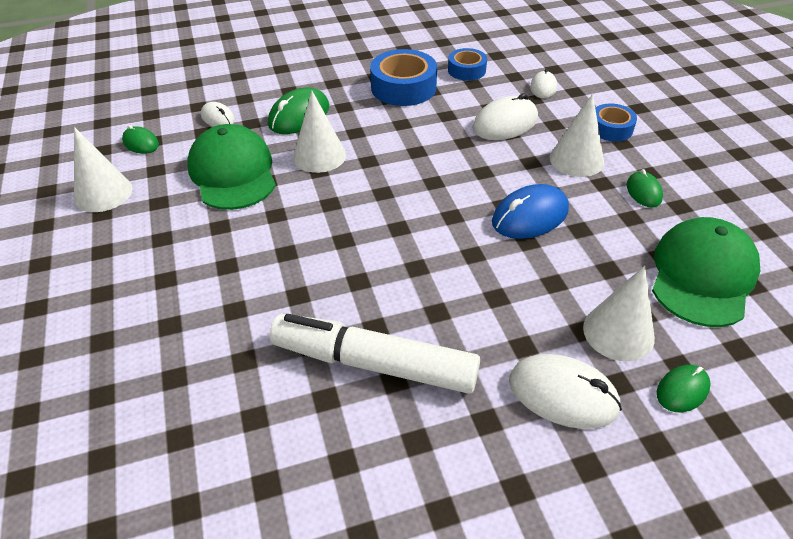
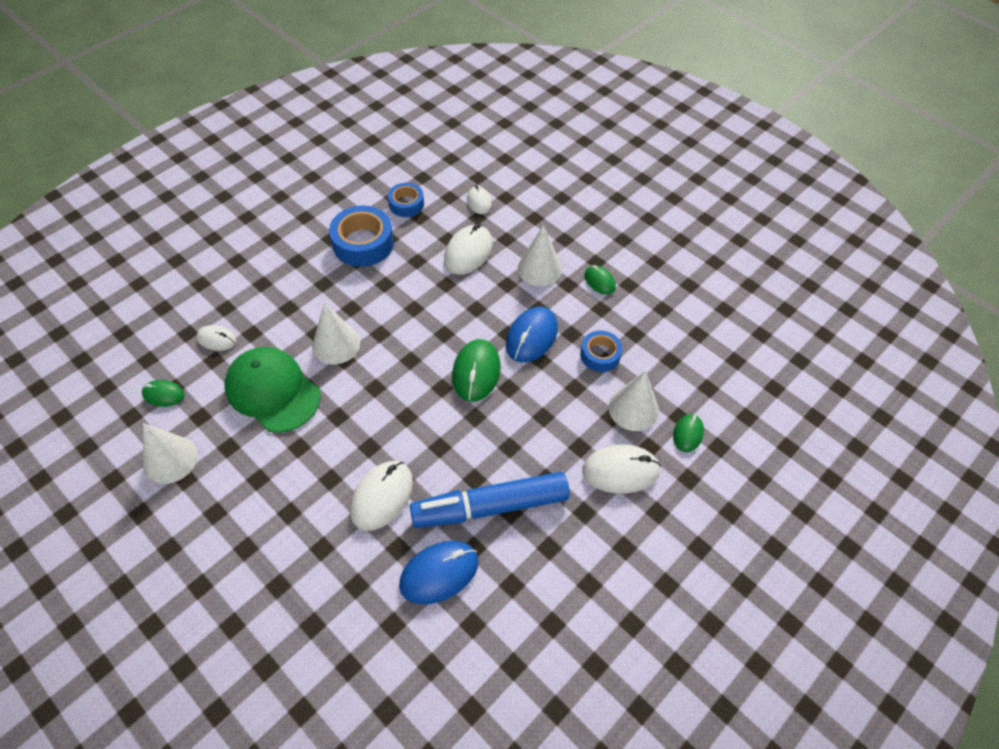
camera: 30 degrees left, 10 degrees up
(265, 303) = (382, 496): none -> white mouse
(268, 407) = (439, 573): none -> blue mouse
(299, 116) = (290, 309): green mouse -> green mouse (476, 372)
(374, 364) = (490, 507): white marker -> blue marker
(611, 128) = (550, 227): blue tape -> blue tape (600, 355)
(702, 275) = (666, 339): green cap -> none

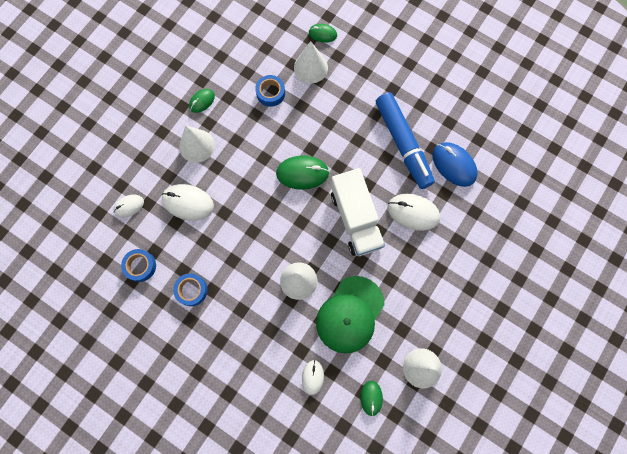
camera: 100 degrees left, 20 degrees up
(363, 243) = (191, 290): blue tape -> blue tape, size x0.60
(395, 422) = (355, 219): none -> white truck
(531, 336) = (263, 141): blue mouse -> none
(620, 471) = (359, 71): white mouse -> none

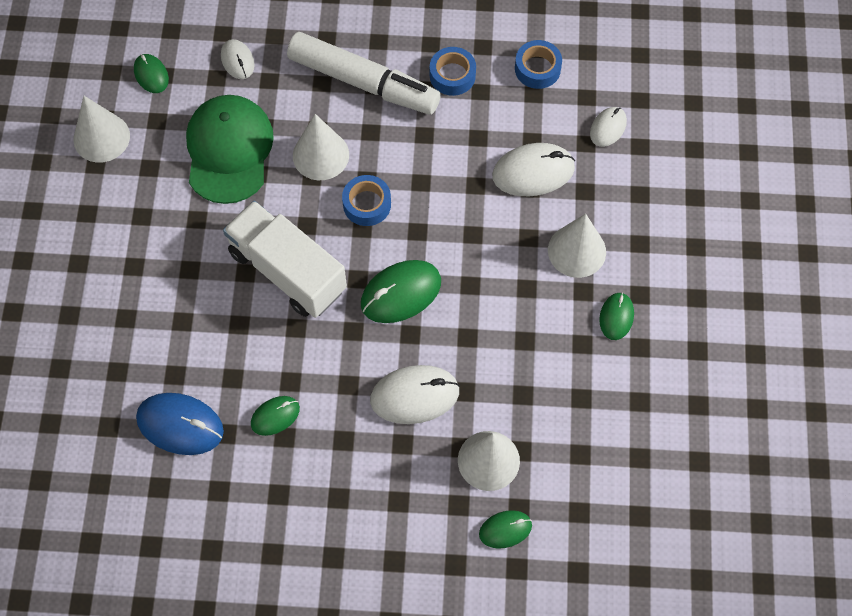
camera: 150 degrees right, 10 degrees down
(246, 316) = (363, 82): none -> white marker
(270, 93) = (523, 385): blue tape -> blue tape (367, 204)
(403, 143) = (275, 416): blue marker -> green mouse
(413, 212) = (209, 323): white mouse -> white mouse (414, 396)

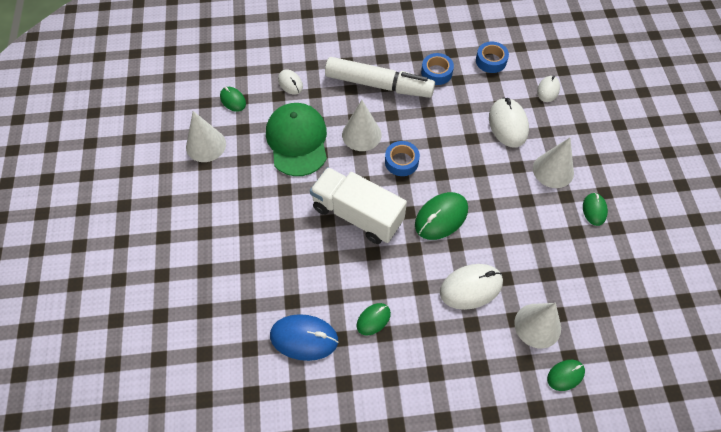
camera: 10 degrees left, 5 degrees down
(533, 172) = (508, 124): white mouse -> white mouse turned 75 degrees counterclockwise

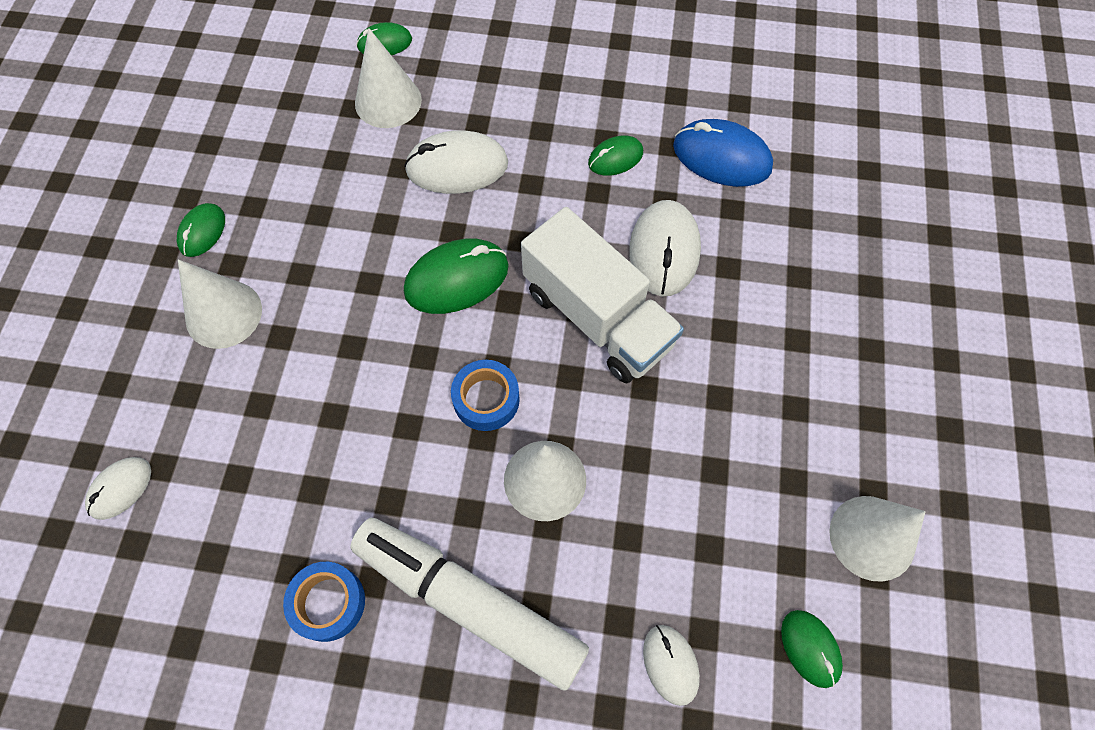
camera: 165 degrees left, 5 degrees up
(297, 141) = (679, 499): green cap -> none
(491, 61) = (192, 603): blue tape -> none
(508, 124) = (248, 428): white mouse -> white mouse (664, 250)

